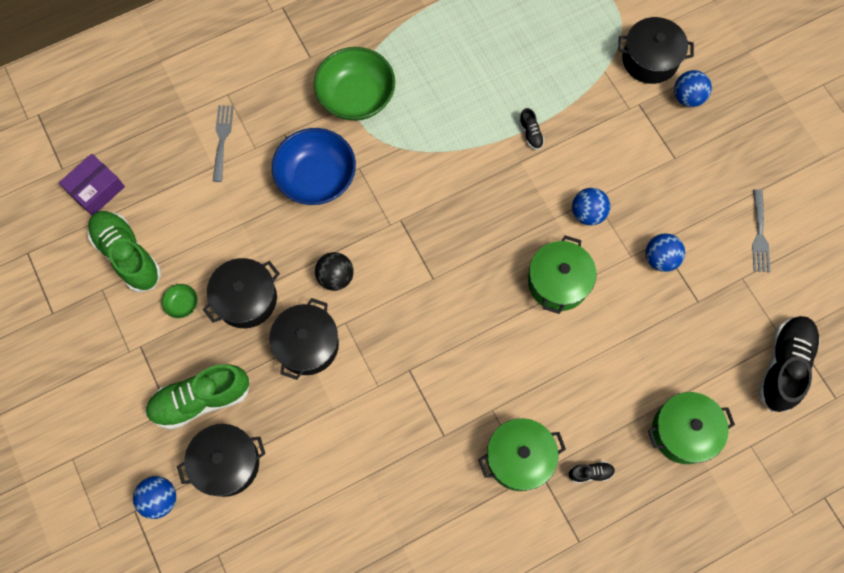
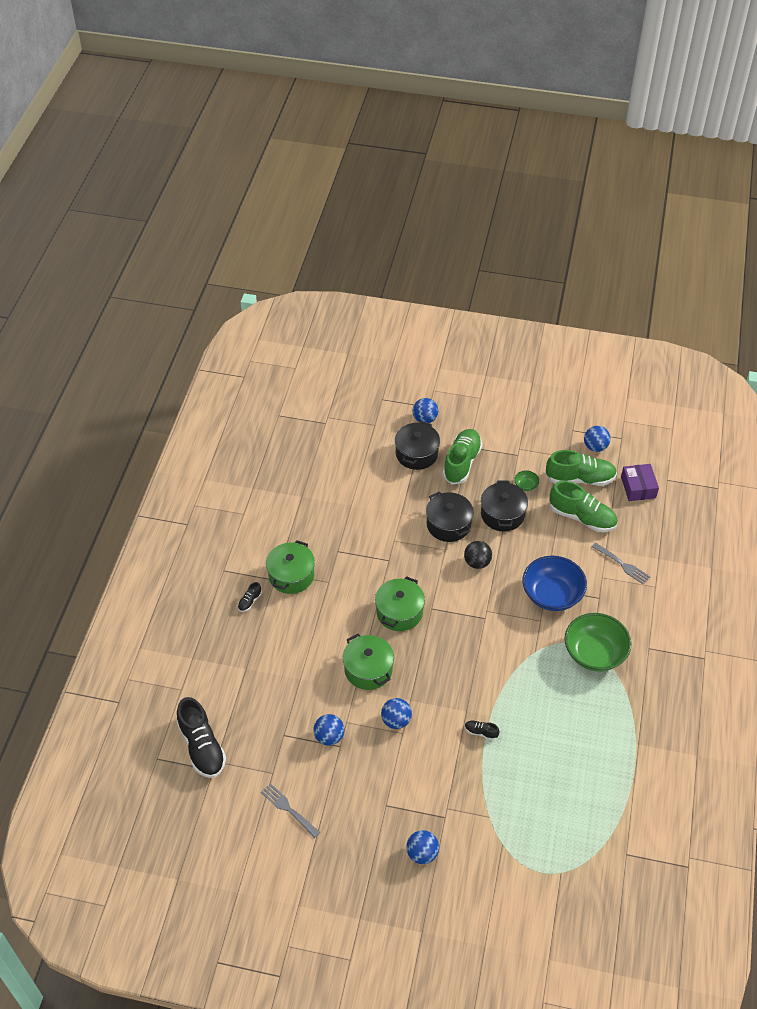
camera: 130 degrees right, 20 degrees down
(63, 271) = (595, 447): none -> blue ball
(186, 216) = (582, 517): none -> green shoe
(650, 60) = (473, 855): black pot -> none
(683, 431) = (223, 663): green pot -> green pot (399, 612)

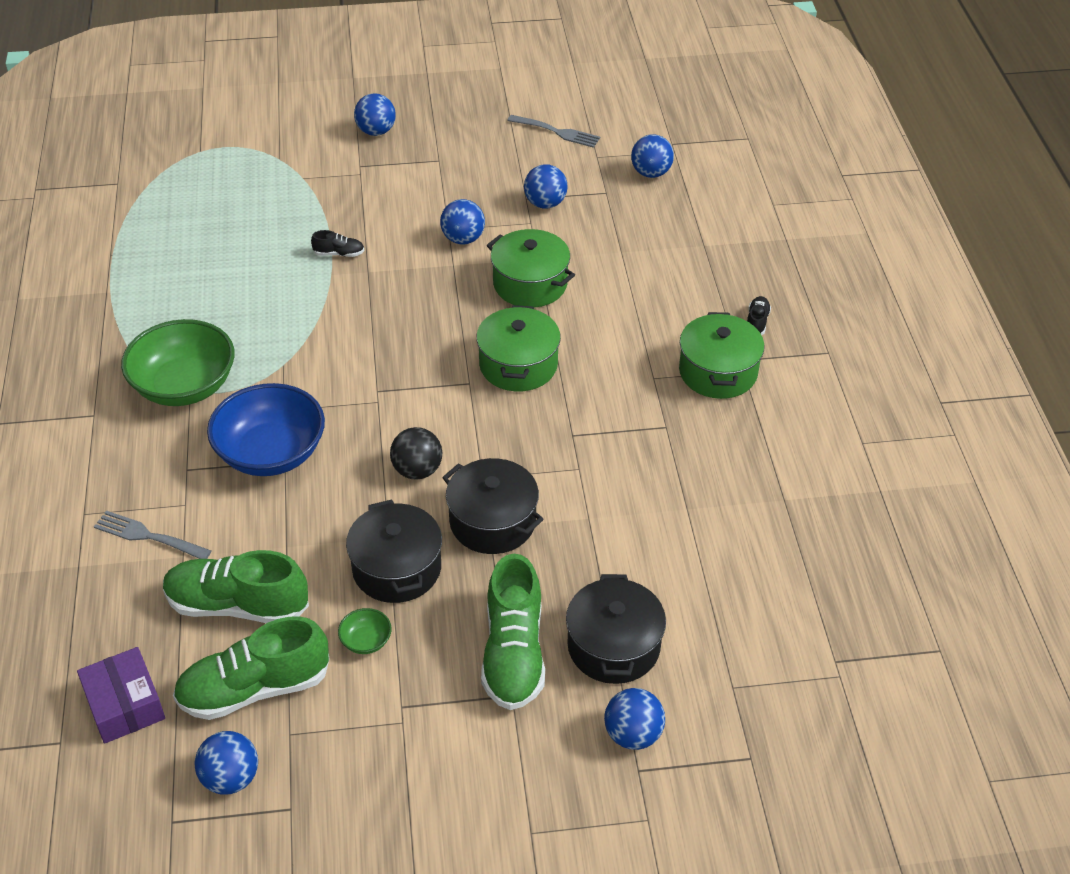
camera: 160 degrees right, 5 degrees down
(202, 747) = (701, 159): black shoe -> none
(244, 744) = (651, 173): none -> blue ball

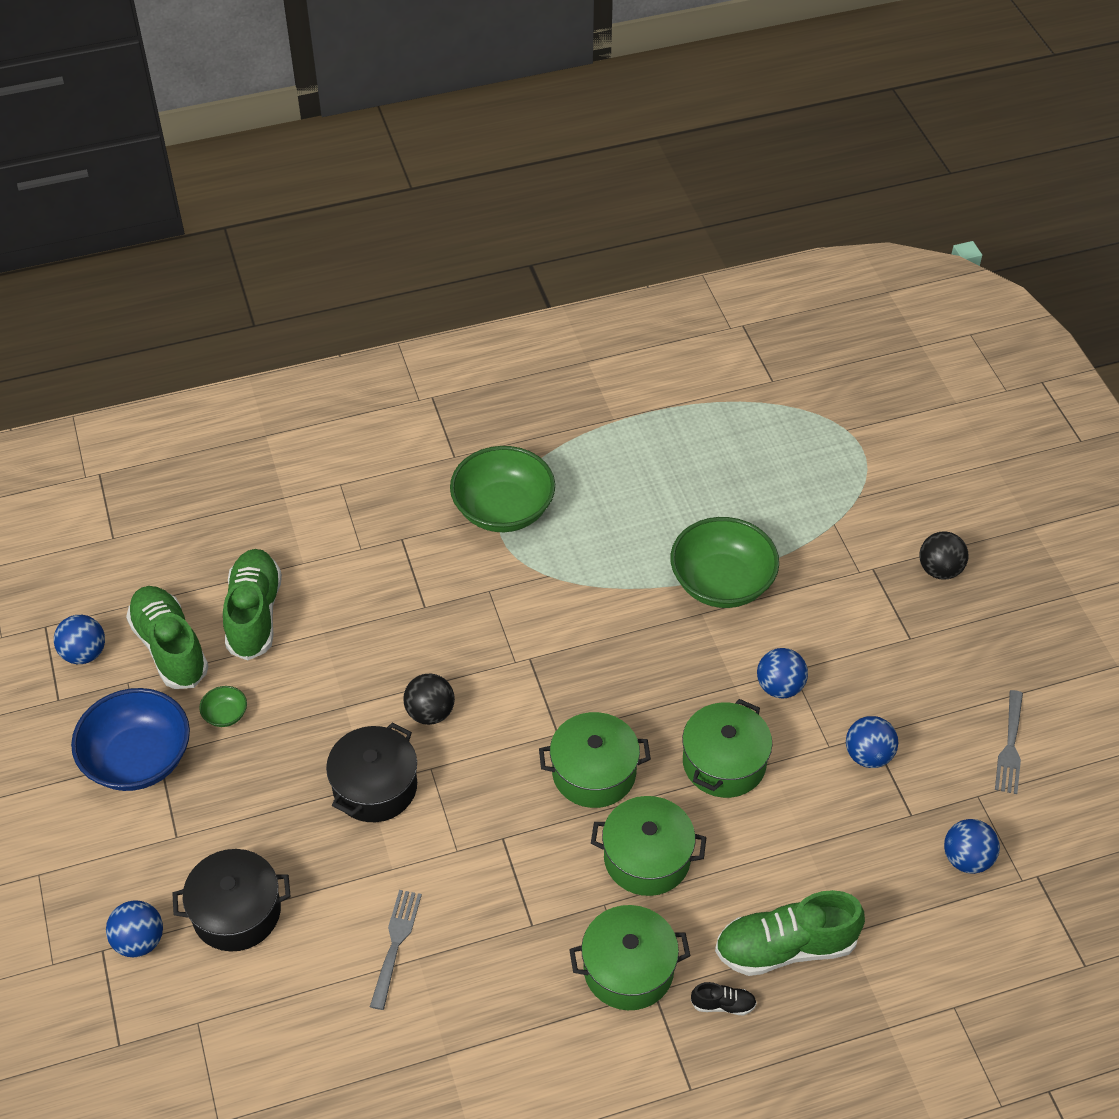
camera: 80 degrees right, 5 degrees up
(125, 704) = (149, 567): purple box -> none
(148, 536) = (321, 533): grey fork -> grey fork (395, 944)
(271, 453) = (432, 594): blue bowl -> blue bowl (138, 759)
(339, 253) = (722, 583): black shoe -> green bowl
(376, 131) = (939, 570): blue ball -> black ball
(397, 568) = (308, 721): black pot -> none
(513, 653) = (221, 830): green shoe -> green shoe (785, 947)
(613, 345) = (647, 858): none -> green pot

